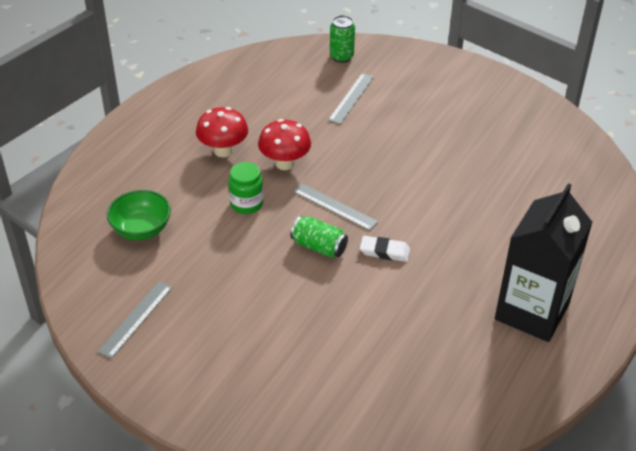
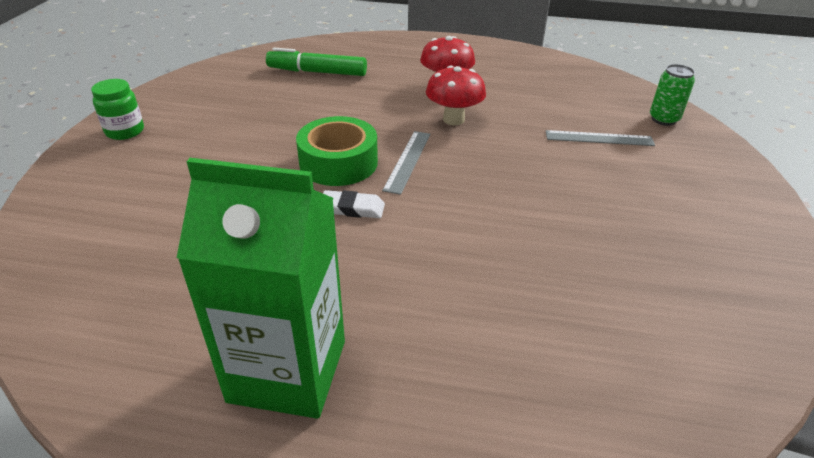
camera: 70 degrees right, 5 degrees down
(135, 319) = (207, 91): grey ruler -> none
(141, 229) = (317, 72): green bowl -> green marker
(246, 204) = (379, 111): green jar -> green jar (125, 131)
(319, 247) = (338, 163): green can -> green tape
(384, 251) = (352, 208): white eraser -> white eraser turned 75 degrees counterclockwise
(532, 311) = (288, 371): black carton -> green carton

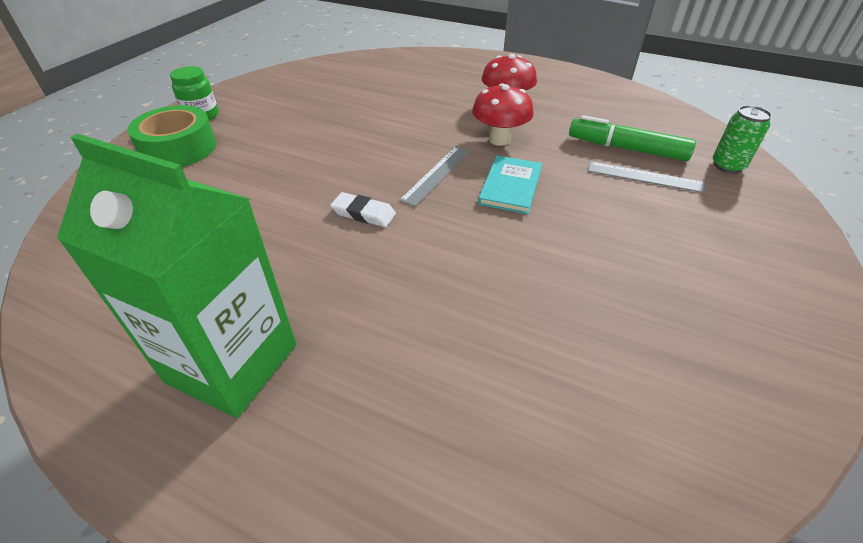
camera: 15 degrees right, 5 degrees up
(317, 72) = (389, 80): green marker -> green marker (626, 149)
(338, 163) = (370, 168): green tape -> green tape (179, 148)
(483, 163) = (510, 186): none -> turquoise book

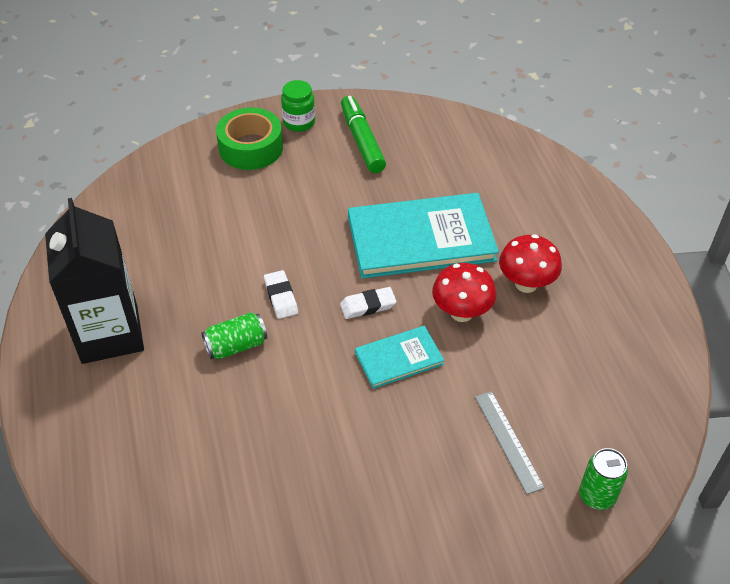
camera: 50 degrees right, 5 degrees up
(232, 363) = (110, 334): green carton -> black carton
(382, 269) = (236, 346): none -> green can
(406, 123) = (421, 239): none -> turquoise book
(437, 175) = (368, 305): grey ruler -> white eraser
(626, 149) = (545, 407): green marker -> green marker (362, 141)

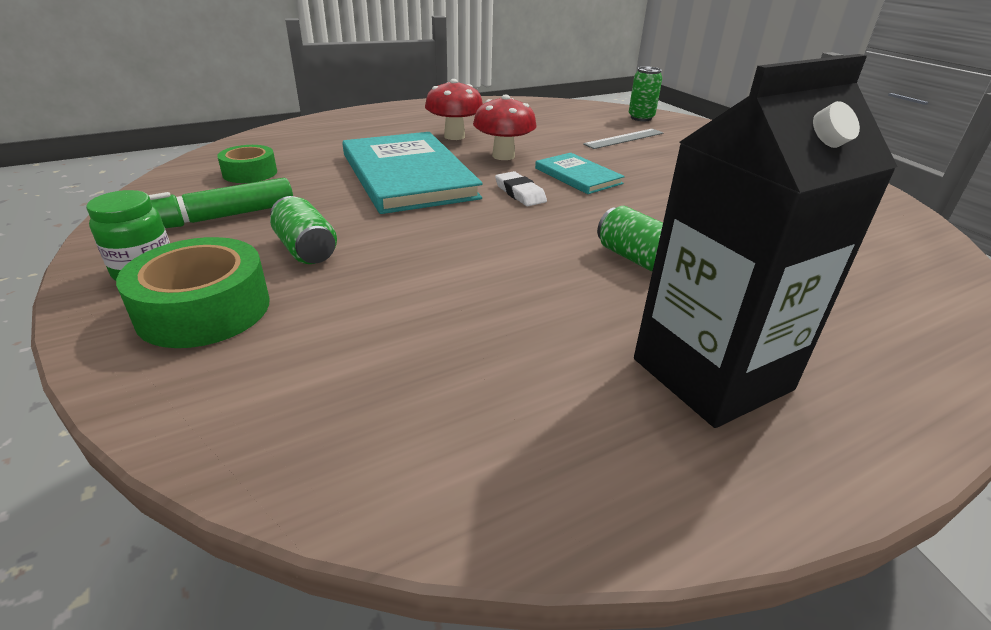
camera: 105 degrees left, 15 degrees down
(281, 297) = (537, 240): white eraser -> none
(305, 182) = (306, 249): none -> green can
(442, 150) = (250, 173): none -> green tape

